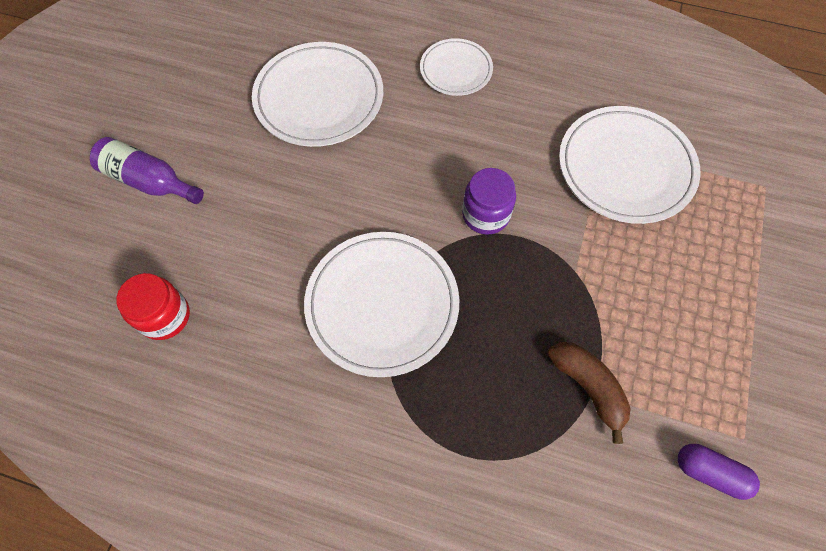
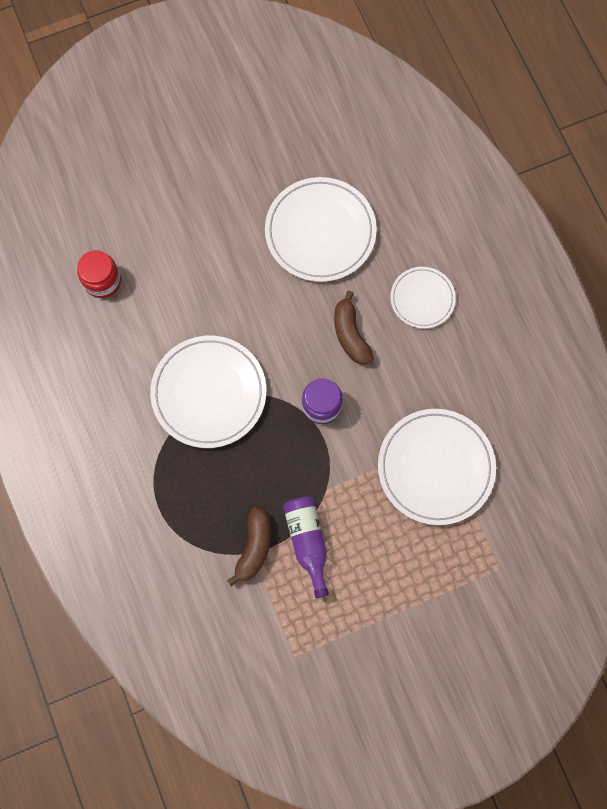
camera: 50 degrees right, 10 degrees up
(149, 181) = (173, 189): purple bottle -> purple bottle (307, 542)
(438, 143) = (350, 334): none -> brown banana
(709, 472) = (257, 648): purple capsule -> none

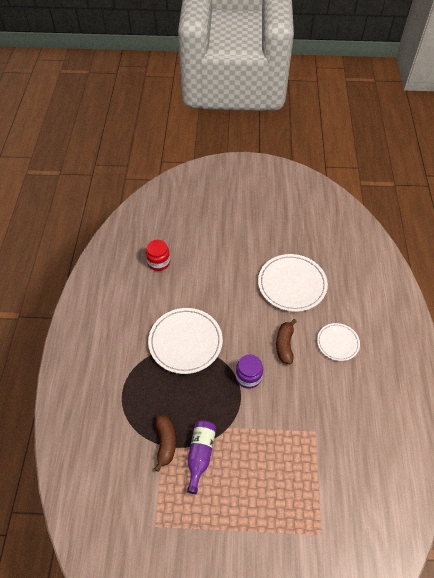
camera: 25 degrees right, 20 degrees down
(254, 547) = (165, 443): brown banana -> brown banana turned 45 degrees counterclockwise
(435, 467) = (304, 446): white plate -> none

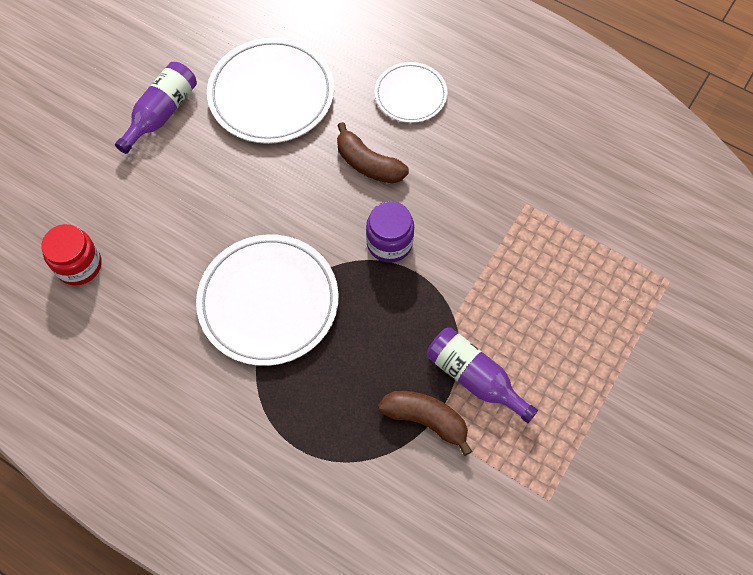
camera: 60 degrees left, 10 degrees up
(250, 249) = (161, 113): none -> purple bottle

